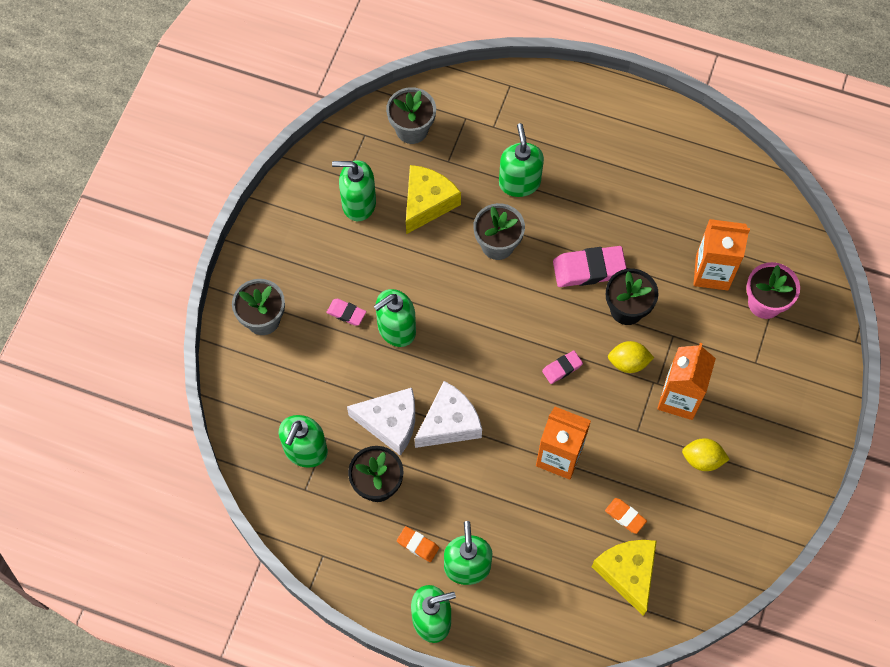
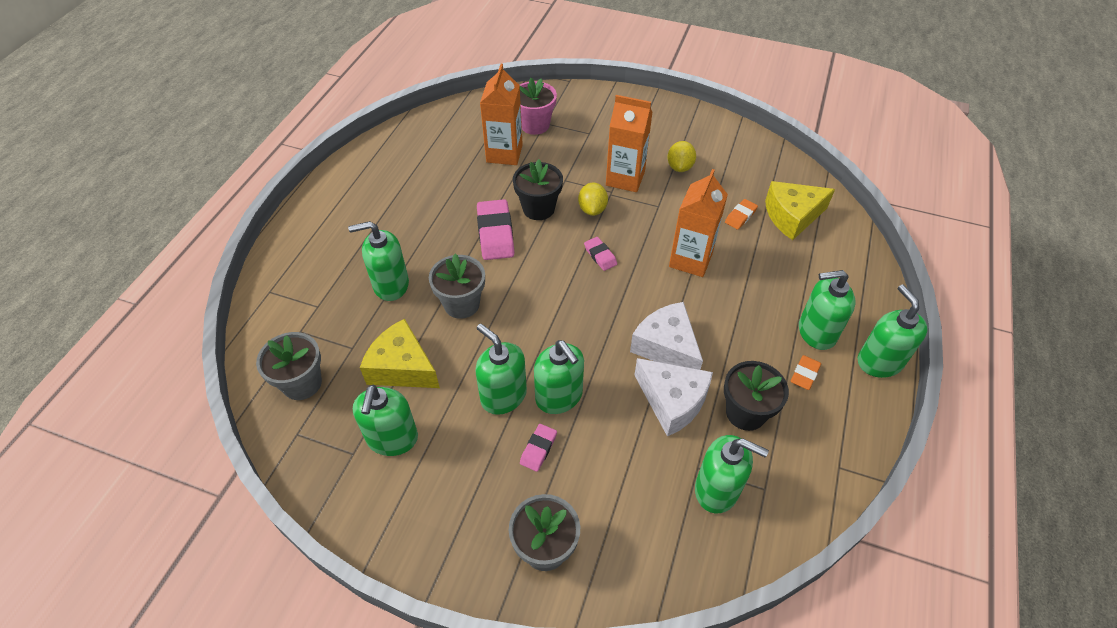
camera: 90 degrees left, 15 degrees down
(390, 423) = (672, 401): white cheese -> white cheese turned 120 degrees clockwise
(398, 284) = (503, 396): none -> green soap dispenser

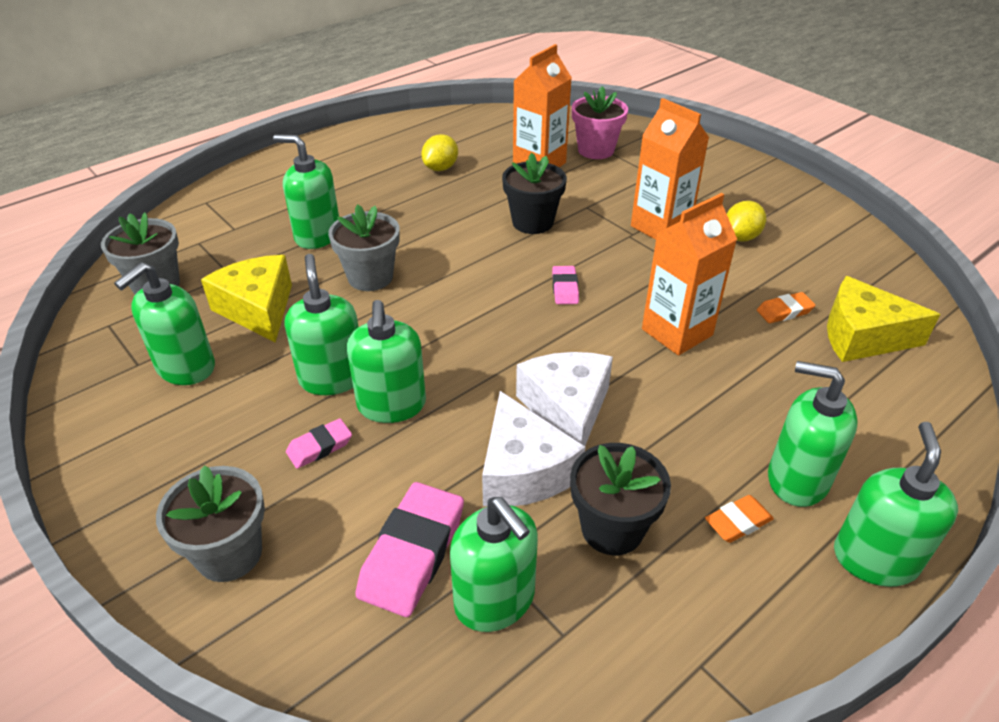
camera: 30 degrees right, 10 degrees down
(495, 233) = (465, 229): pink eraser -> pink eraser (412, 553)
(592, 209) = (594, 243): yellow lemon -> yellow lemon (440, 168)

